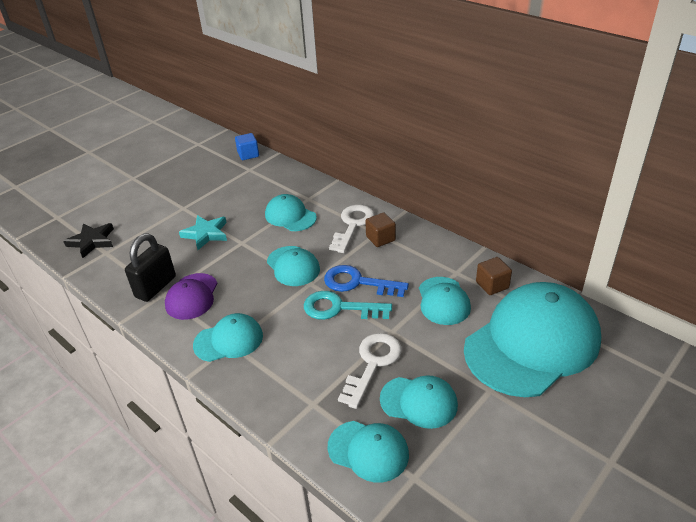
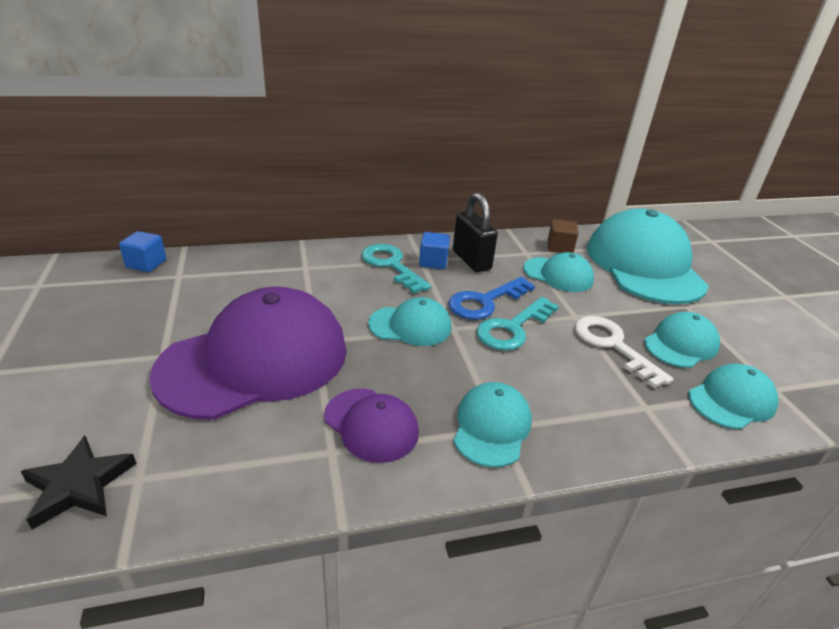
camera: 60 degrees left, 5 degrees down
(156, 287) = (306, 452): black padlock -> black padlock (471, 260)
(206, 234) = (255, 360): turquoise star -> purple cap
(290, 216) = (318, 290): turquoise cap -> none
(352, 225) = (391, 265): white key -> turquoise key
(380, 238) = (433, 262): brown cube -> blue cube

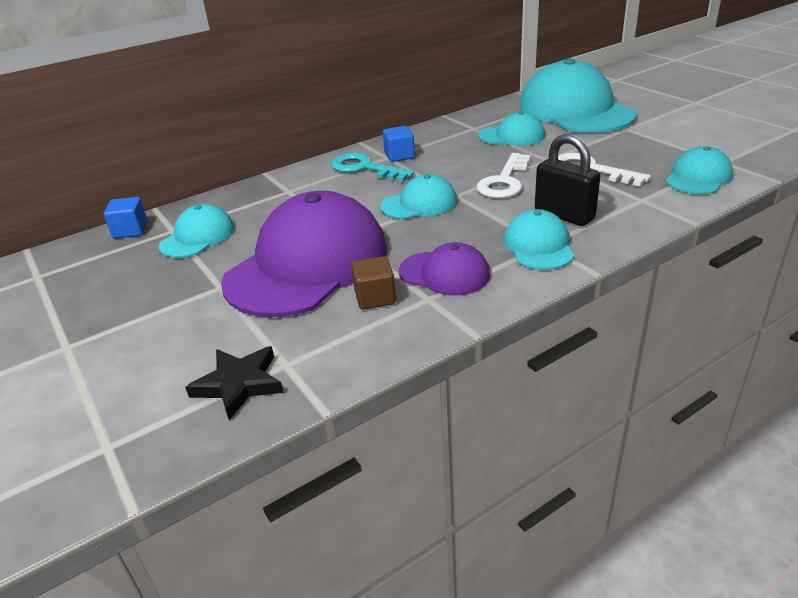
camera: 15 degrees left, 0 degrees up
(471, 260) = (431, 146): black padlock -> black padlock (564, 215)
(485, 302) = (467, 170): blue key -> none
(513, 328) = (504, 181): turquoise key -> white key
(559, 247) = (498, 117): brown cube -> brown cube (375, 297)
(680, 344) = (639, 154): turquoise cap -> turquoise cap (197, 237)

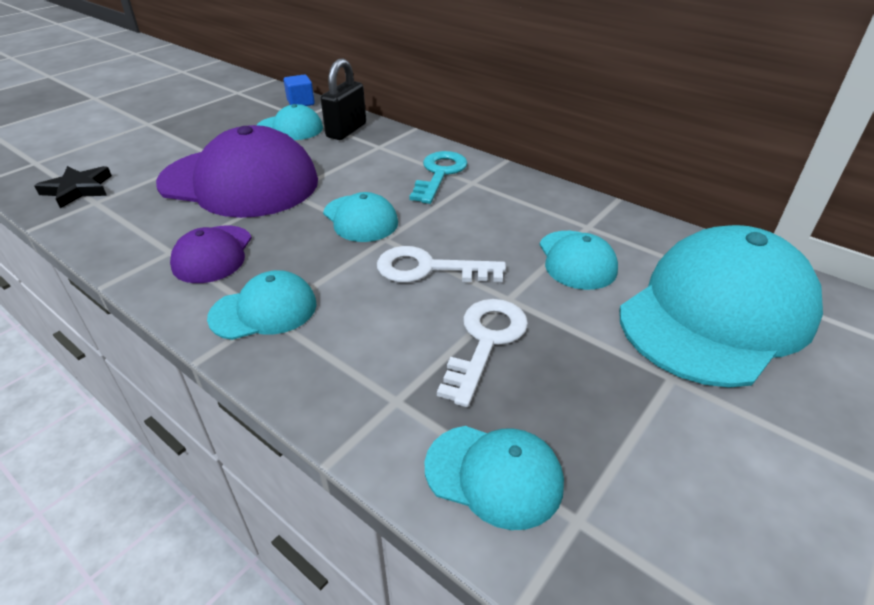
camera: 70 degrees right, 5 degrees up
(375, 297) = (178, 223): brown cube -> none
(399, 156) = (478, 188): blue cube -> none
(564, 215) = (341, 325): black padlock -> black padlock (346, 131)

